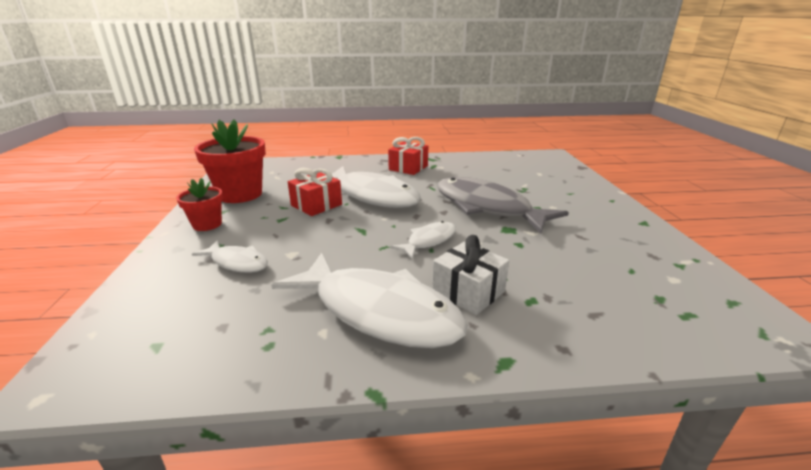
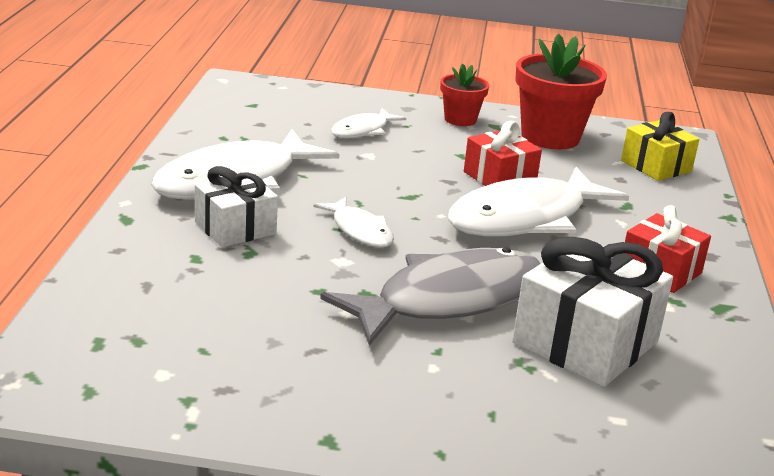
camera: 100 degrees right, 0 degrees up
(281, 169) = (656, 166): none -> yellow gift
(490, 179) = (585, 342): none -> white gift

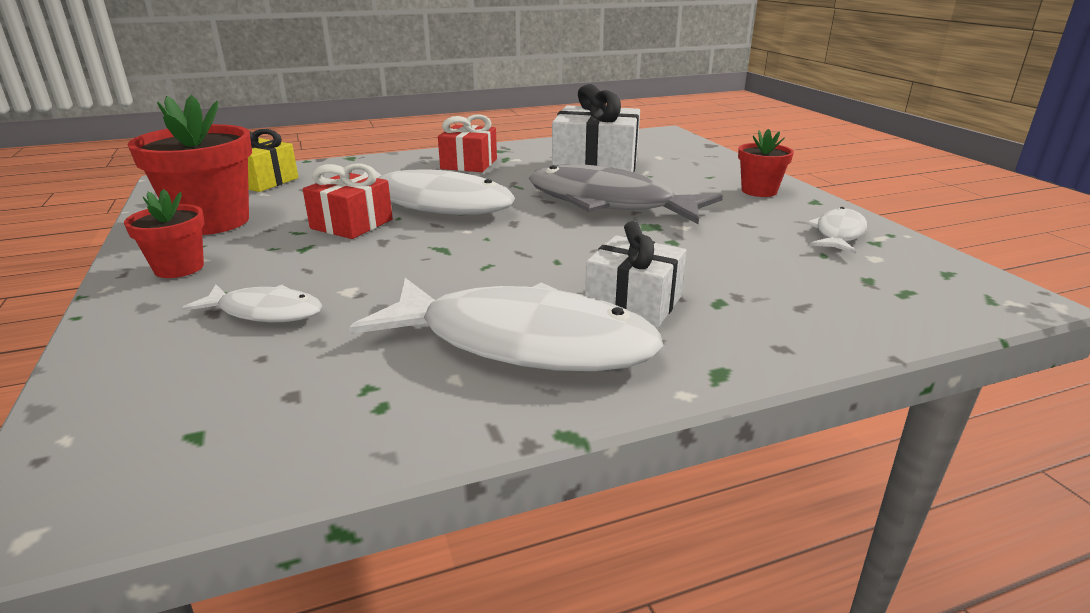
camera: 115 degrees left, 0 degrees up
(360, 231) = (548, 251): white fish -> white fish (838, 234)
(401, 419) = (759, 191): none -> red flower pot

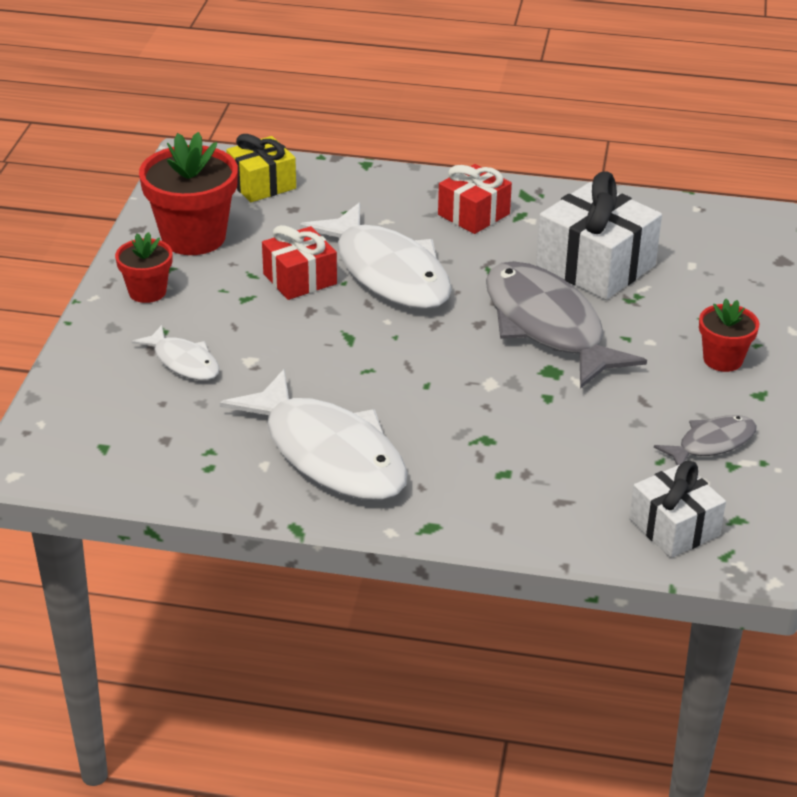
camera: 30 degrees right, 10 degrees up
(633, 303) = (438, 450): white gift -> white gift (674, 527)
(838, 234) = (712, 443): white fish -> grey fish

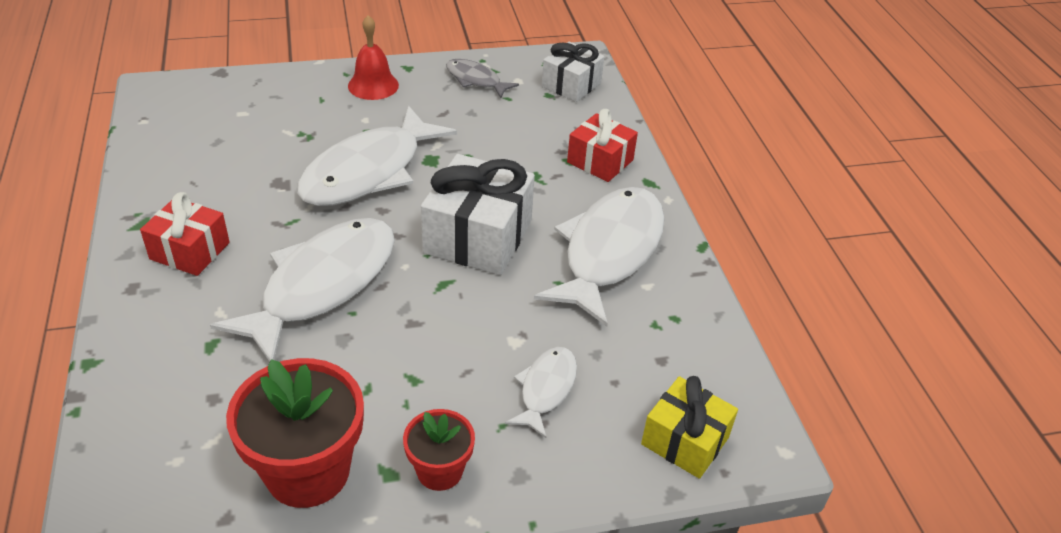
camera: 115 degrees left, 5 degrees up
(262, 184) = (160, 447): yellow gift -> yellow gift (685, 440)
(300, 279) = (360, 347): red gift -> red gift (600, 161)
(547, 326) = (369, 171): grey fish -> white fish
(595, 266) = (262, 161): white gift -> white gift (478, 237)
(722, 359) = (373, 85): red flower pot -> red bell

